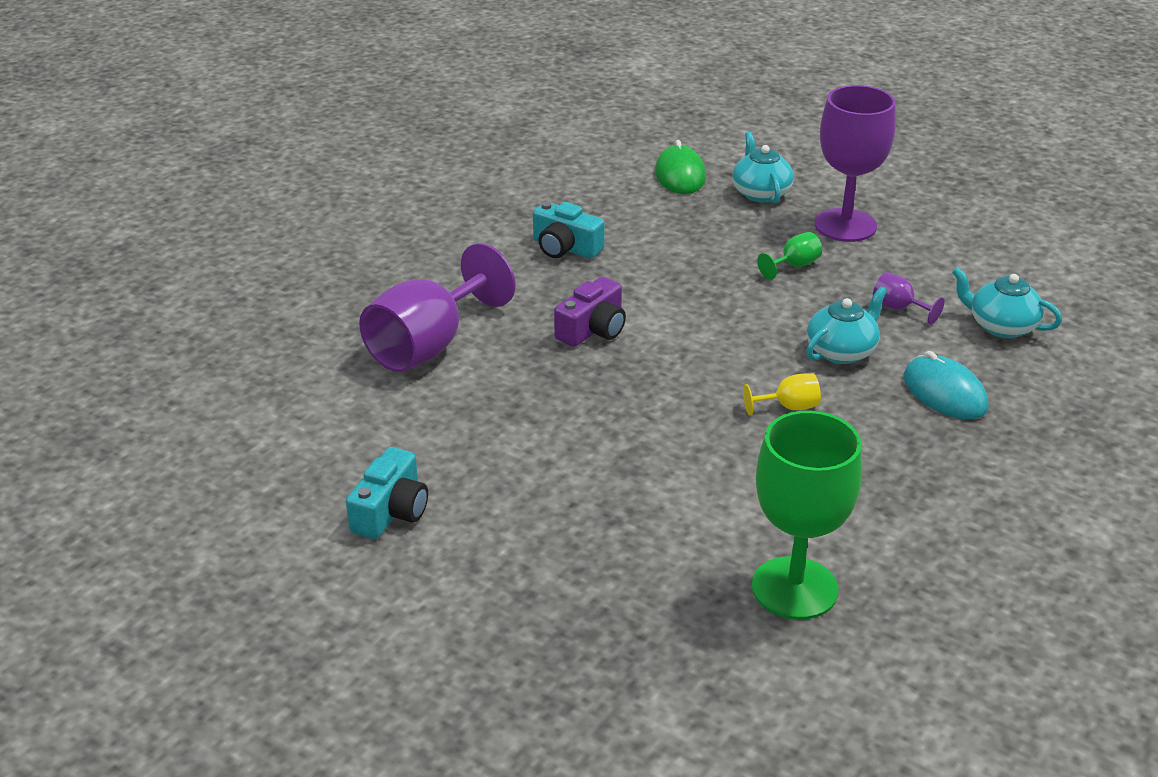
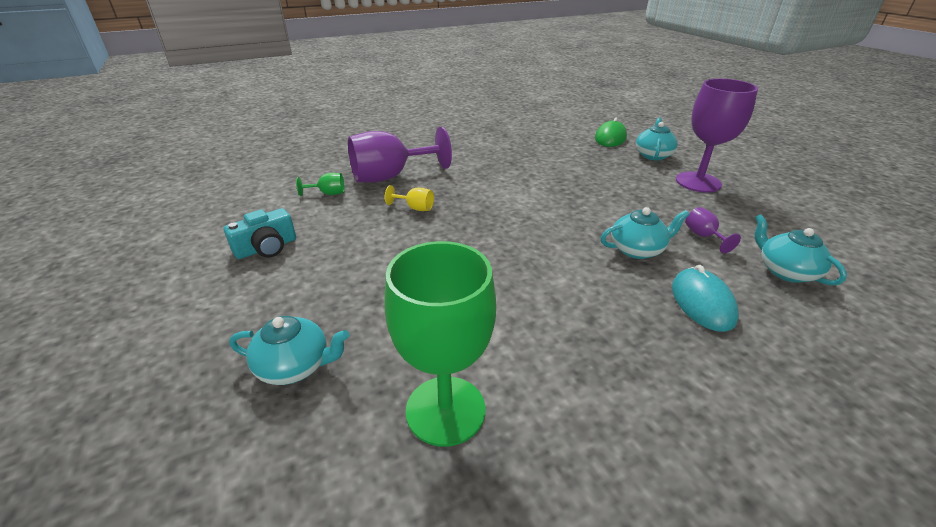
camera: 30 degrees right, 0 degrees up
(565, 248) = (512, 153): turquoise camera -> none
(593, 329) = (485, 193): purple camera -> none
(608, 615) = (295, 366): none -> turquoise teapot
(789, 407) = (567, 272): yellow goblet -> yellow goblet (415, 208)
(794, 266) = (644, 194): green goblet -> green goblet (328, 193)

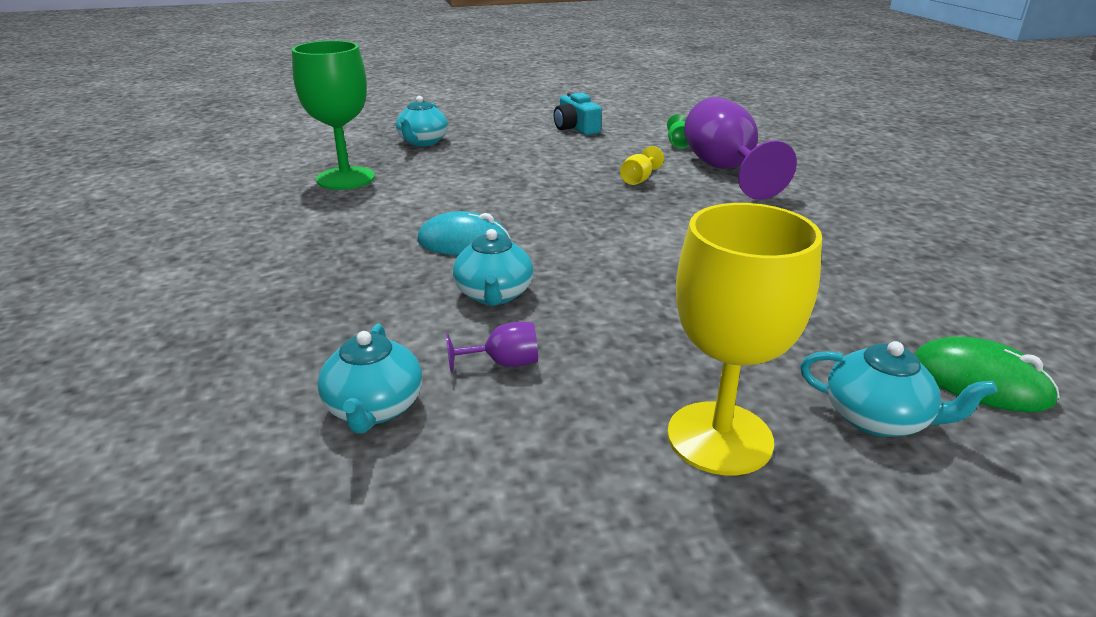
camera: 100 degrees right, 5 degrees down
(698, 182) = (719, 438): purple goblet -> yellow goblet
(702, 302) = (366, 309): turquoise mouse -> turquoise mouse (464, 242)
(785, 271) = (374, 408): turquoise teapot -> turquoise teapot turned 105 degrees clockwise

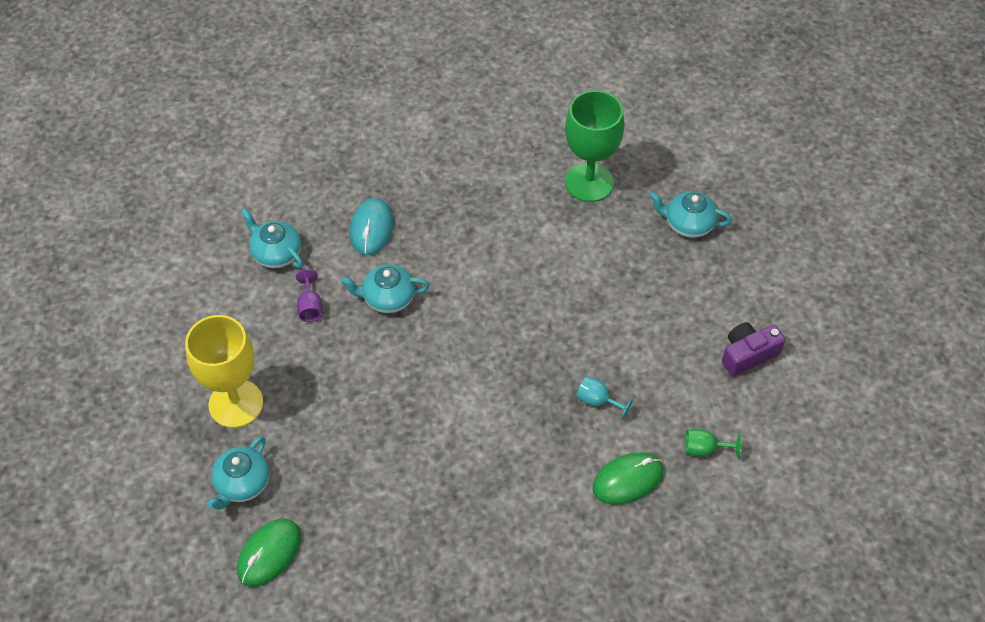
camera: 90 degrees right, 25 degrees up
(374, 408) = (276, 253): turquoise teapot -> turquoise teapot turned 45 degrees clockwise
(464, 242) = (466, 275): turquoise mouse -> turquoise mouse (371, 228)
(576, 128) = (748, 354): turquoise camera -> purple camera
(638, 179) = (597, 401): yellow goblet -> turquoise goblet
(725, 170) = (628, 480): purple goblet -> green mouse

